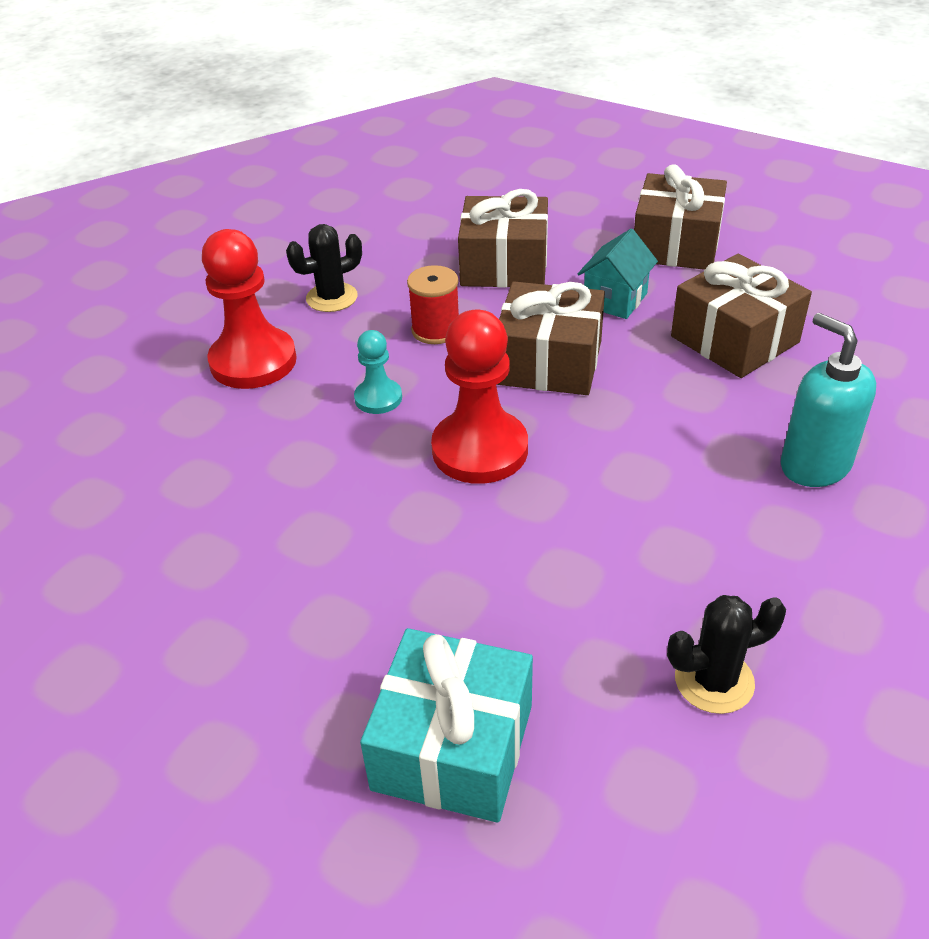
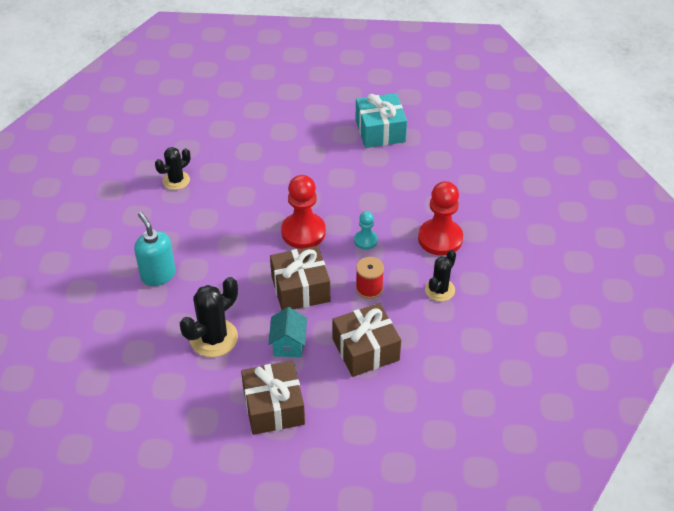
camera: 150 degrees right, 5 degrees up
(453, 747) = (249, 137): turquoise gift -> turquoise gift (380, 131)
(734, 339) = (213, 338): brown gift -> black cactus
(814, 465) = (158, 275): turquoise soap dispenser -> turquoise soap dispenser turned 150 degrees counterclockwise

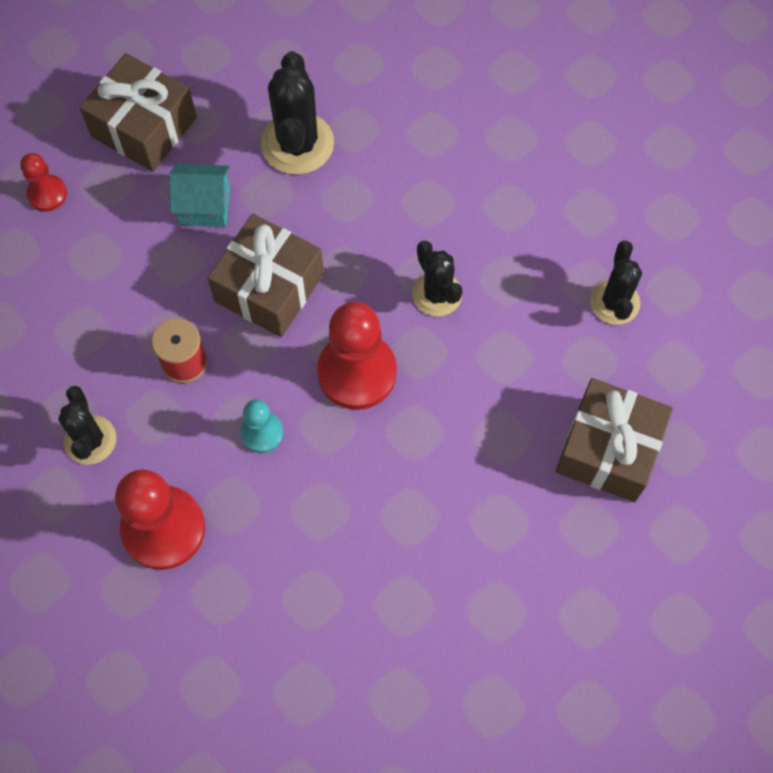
camera: 135 degrees right, 20 degrees up
(158, 275) = (456, 160): turquoise soap dispenser -> none
(236, 234) = (437, 294): none -> black cactus
(288, 344) = (205, 207): turquoise house -> turquoise house turned 45 degrees counterclockwise
(356, 412) = (47, 194): none -> red pawn
(365, 349) = (108, 276): brown gift -> brown gift (608, 449)
(380, 131) = (451, 669): turquoise gift -> none

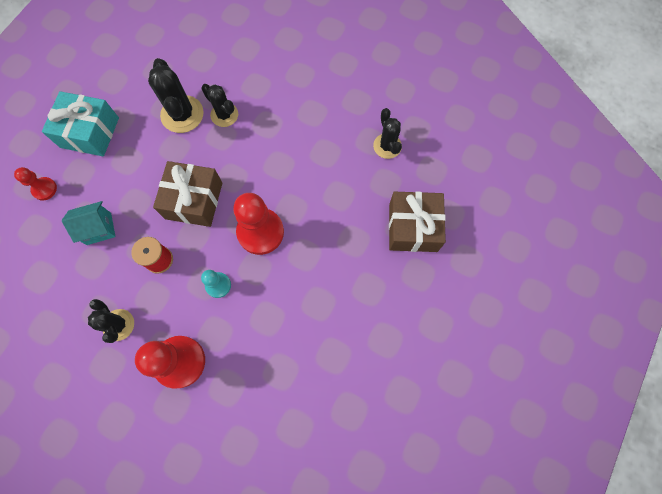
camera: 20 degrees left, 5 degrees up
(144, 127) = (90, 132): brown gift -> turquoise gift
(205, 207) = (141, 166): turquoise house -> turquoise house (99, 228)
(437, 294) = (289, 173): black cactus -> black cactus (224, 115)

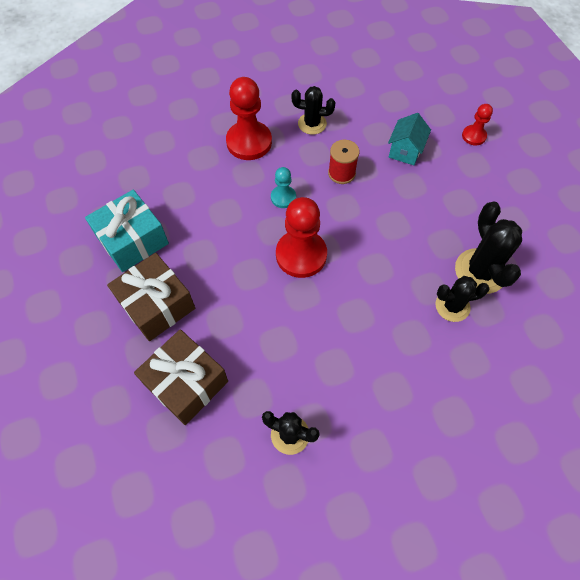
camera: 130 degrees right, 10 degrees down
(90, 132) = (512, 191): turquoise gift -> turquoise gift (132, 240)
(182, 114) = (480, 271): black cactus -> black cactus turned 60 degrees clockwise
(194, 200) = (376, 226): brown gift -> brown gift (157, 305)

